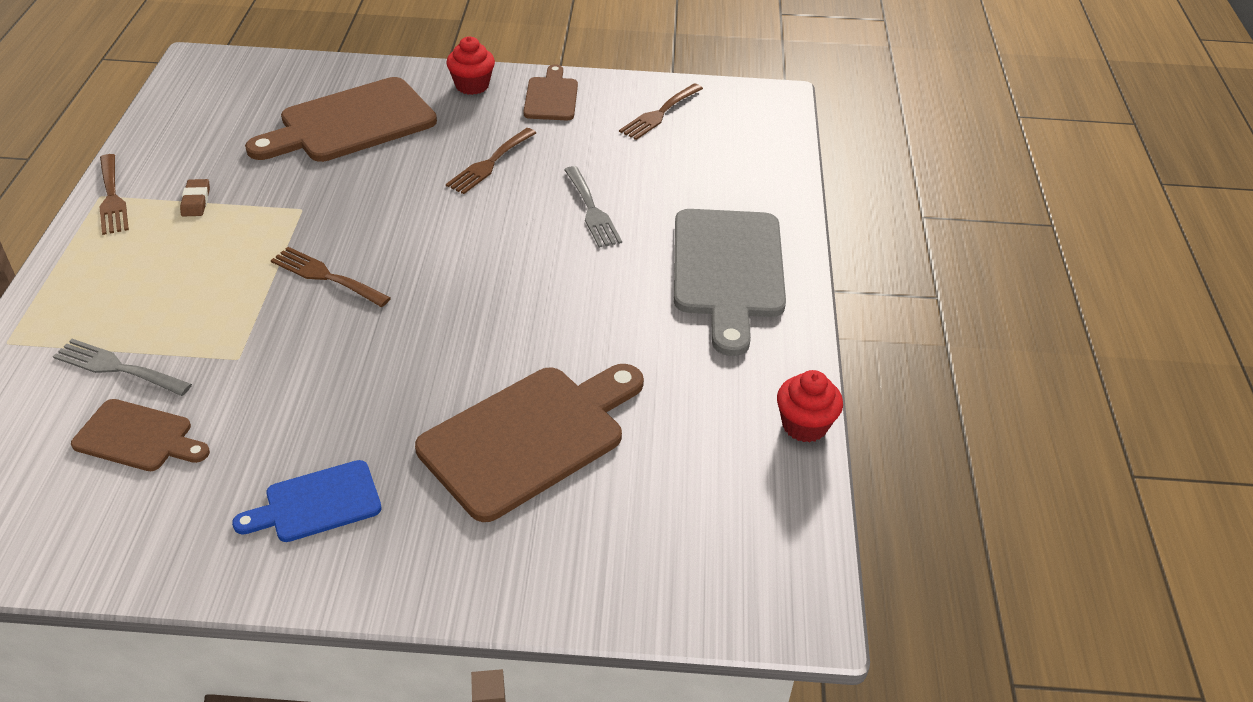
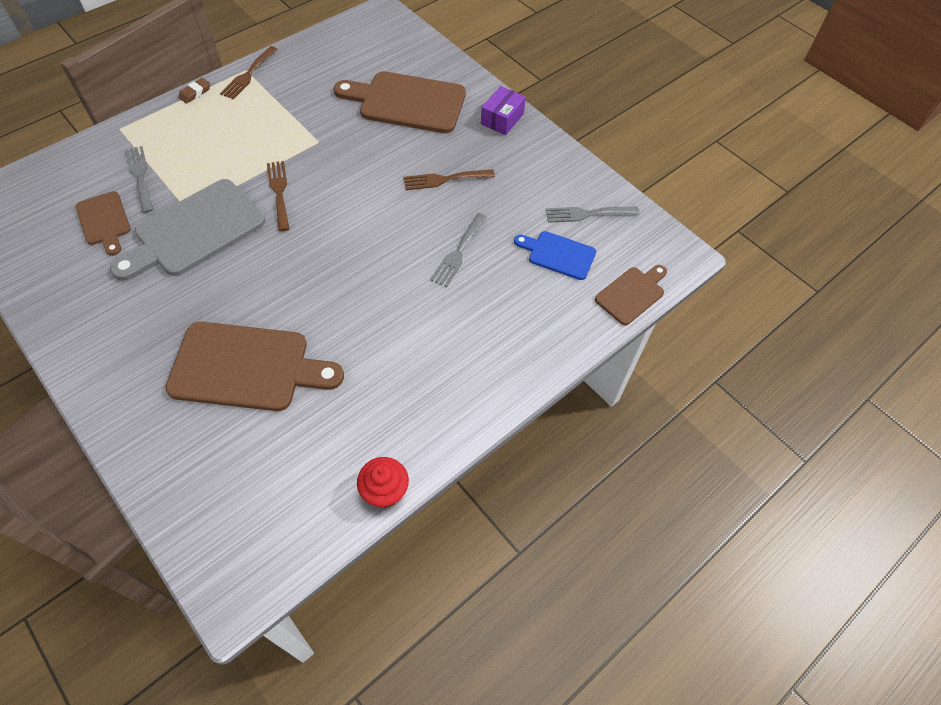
camera: 45 degrees right, 15 degrees up
(196, 201) = (279, 102): brown eraser -> brown eraser (195, 93)
(317, 503) = (122, 319): blue cutting board -> blue cutting board (558, 254)
(472, 85) = (502, 119): red cupcake -> purple box
(551, 97) = (537, 157): brown cutting board -> brown cutting board (632, 294)
(659, 114) = (587, 214): brown fork -> grey fork
(728, 270) = (481, 354): grey cutting board -> grey cutting board (195, 231)

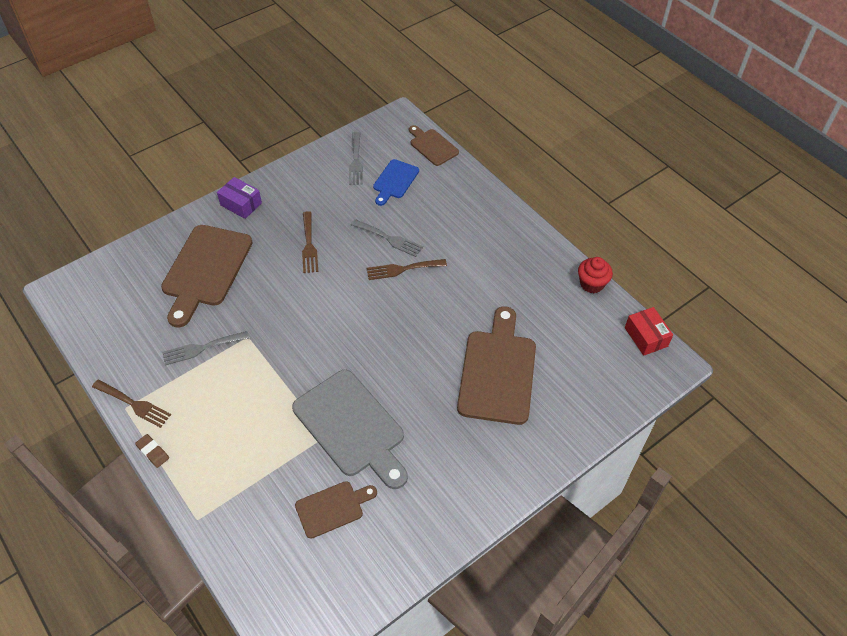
camera: 85 degrees left, 5 degrees down
(140, 176) = (273, 486): grey fork -> grey fork (201, 348)
(279, 192) = (310, 364): brown fork -> brown fork (402, 269)
(284, 561) = (646, 337): none -> red box

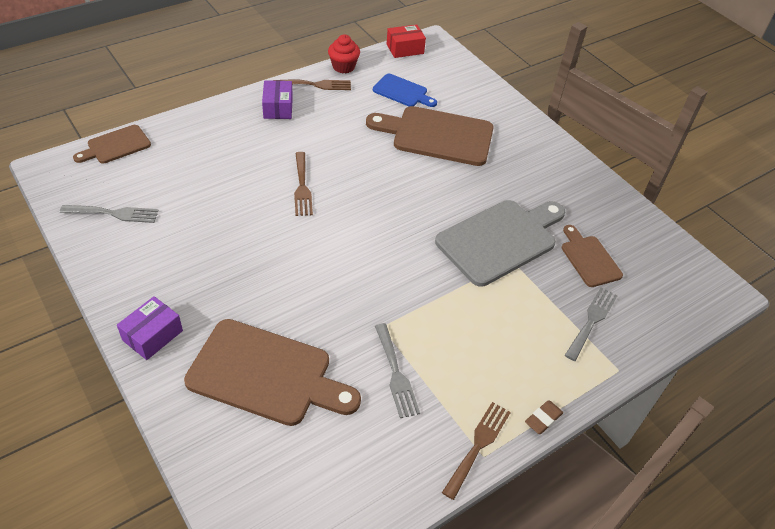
camera: 90 degrees left, 5 degrees down
(309, 245) = (248, 265): brown fork -> brown fork (316, 85)
(389, 239) = (255, 193): grey fork -> grey fork (592, 320)
(395, 181) = (163, 182): blue cutting board -> blue cutting board (402, 92)
(508, 239) = (278, 108): none -> purple box

